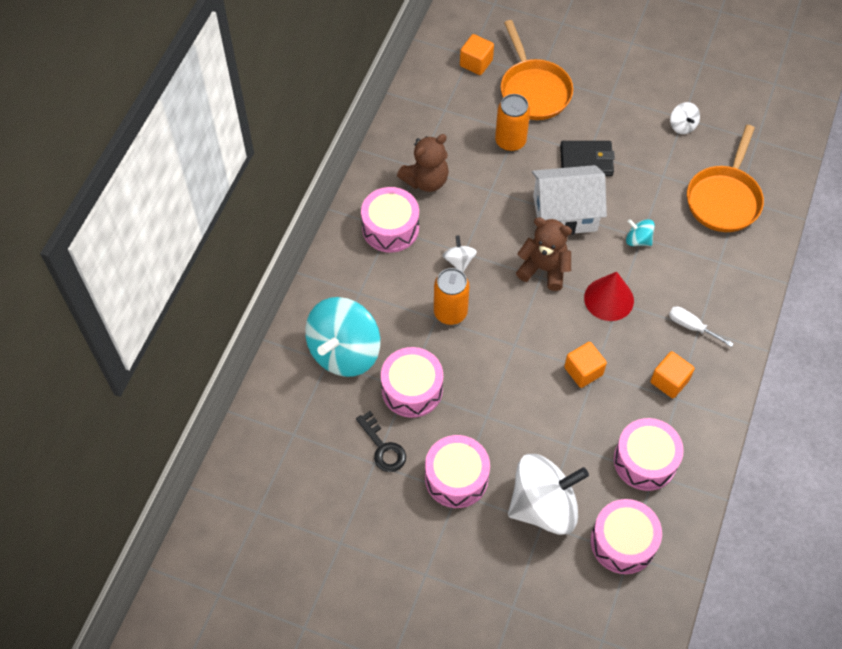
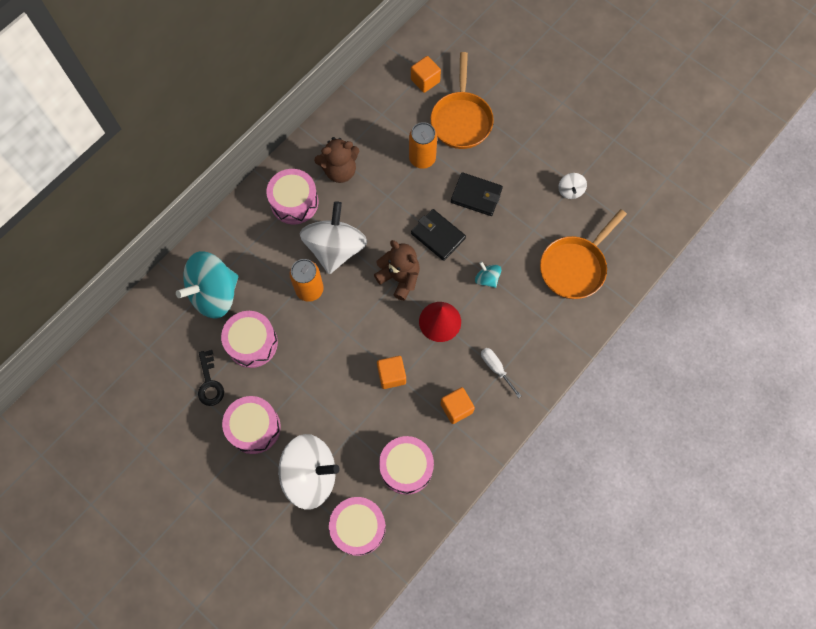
camera: 20 degrees right, 10 degrees up
(459, 261) = (335, 248): white spinning top -> white spinning top, size x2.29
(565, 213) = (438, 236): white house -> black wallet

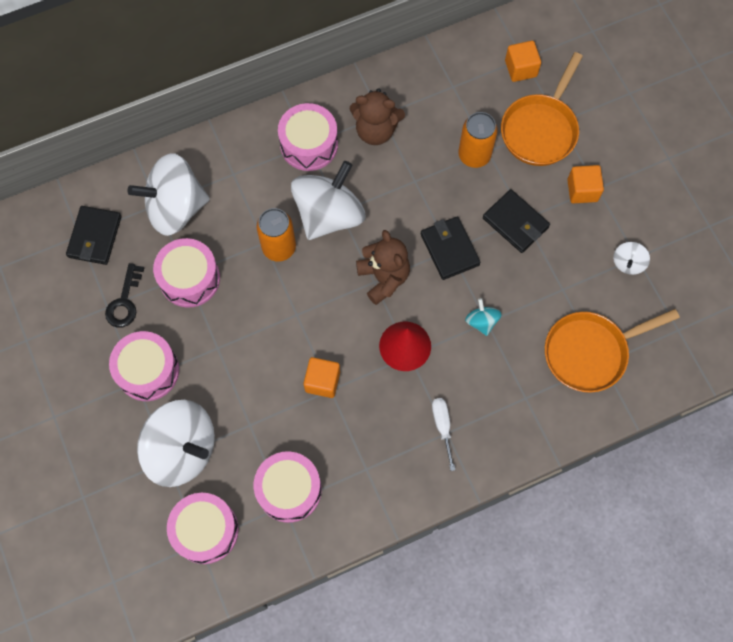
camera: 25 degrees right, 0 degrees up
(161, 343) = (95, 237): none -> black wallet
(214, 294) = (175, 208): turquoise spinning top -> white spinning top
(456, 408) = (376, 450): orange cube -> orange cube (582, 190)

